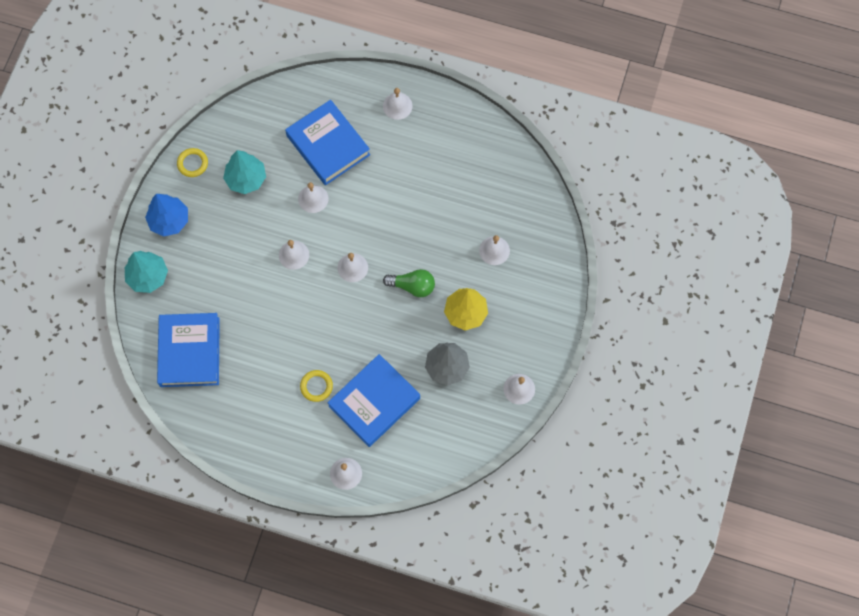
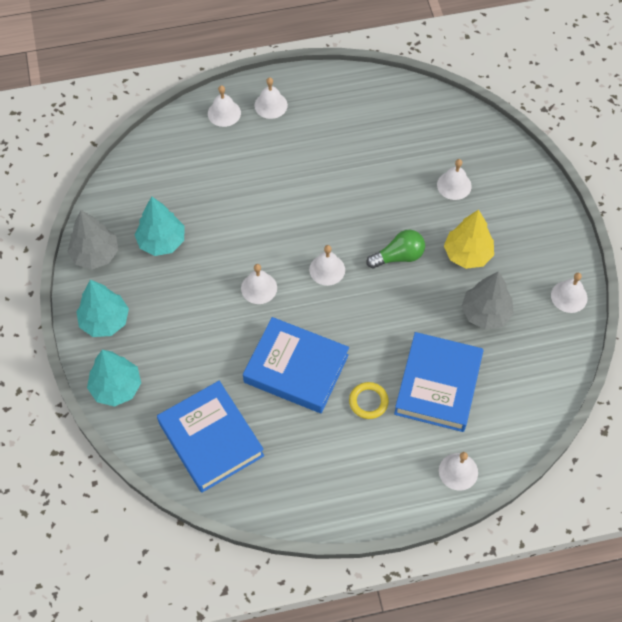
camera: 30 degrees left, 10 degrees down
(169, 220) = (105, 321): blue tree -> turquoise tree
(192, 163) = (95, 254): yellow ring -> grey tree
(313, 198) = (243, 226): white bell -> white bell (224, 113)
(328, 145) = (226, 171): blue book -> blue book (296, 368)

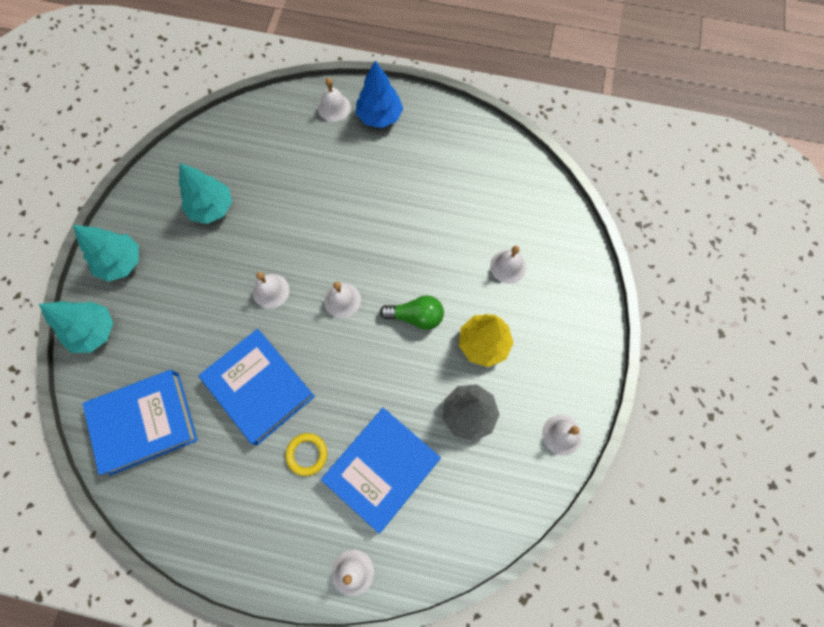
camera: 25 degrees right, 10 degrees up
(95, 254) = (149, 196): grey tree -> none
(211, 439) = (145, 423): blue book -> blue book turned 75 degrees clockwise
(271, 105) = (379, 116): white bell -> blue tree

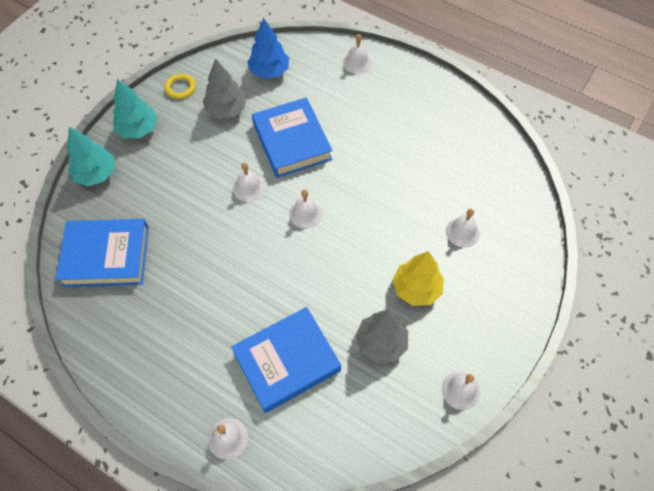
camera: 20 degrees right, 10 degrees down
(212, 208) = (226, 110): turquoise tree -> grey tree
(259, 388) = (209, 260): blue book -> blue book (292, 141)
(307, 454) = (227, 327): yellow ring -> yellow ring (180, 88)
(379, 116) = (393, 80): blue tree -> blue tree (269, 71)
(416, 316) = (364, 247): green light bulb -> none

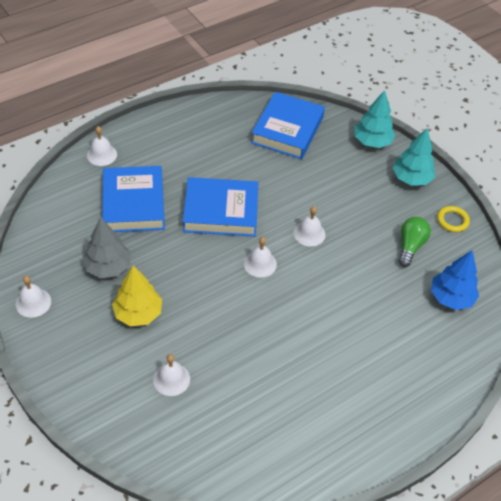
camera: 110 degrees right, 10 degrees down
(226, 110) = (410, 246): grey tree -> green light bulb
(292, 141) = (348, 283): blue book -> blue book (221, 211)
(357, 62) = (437, 384): white bell -> none

